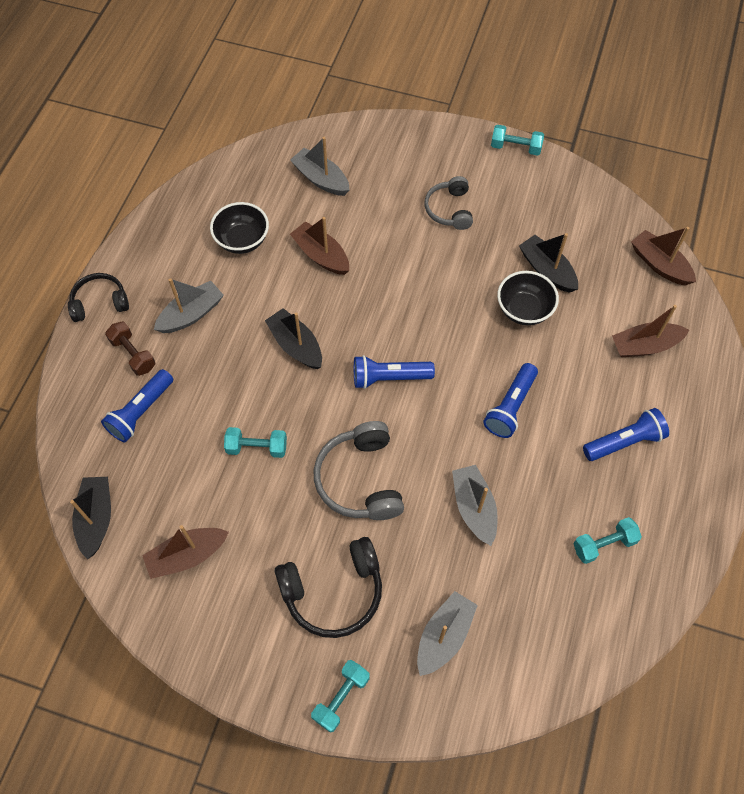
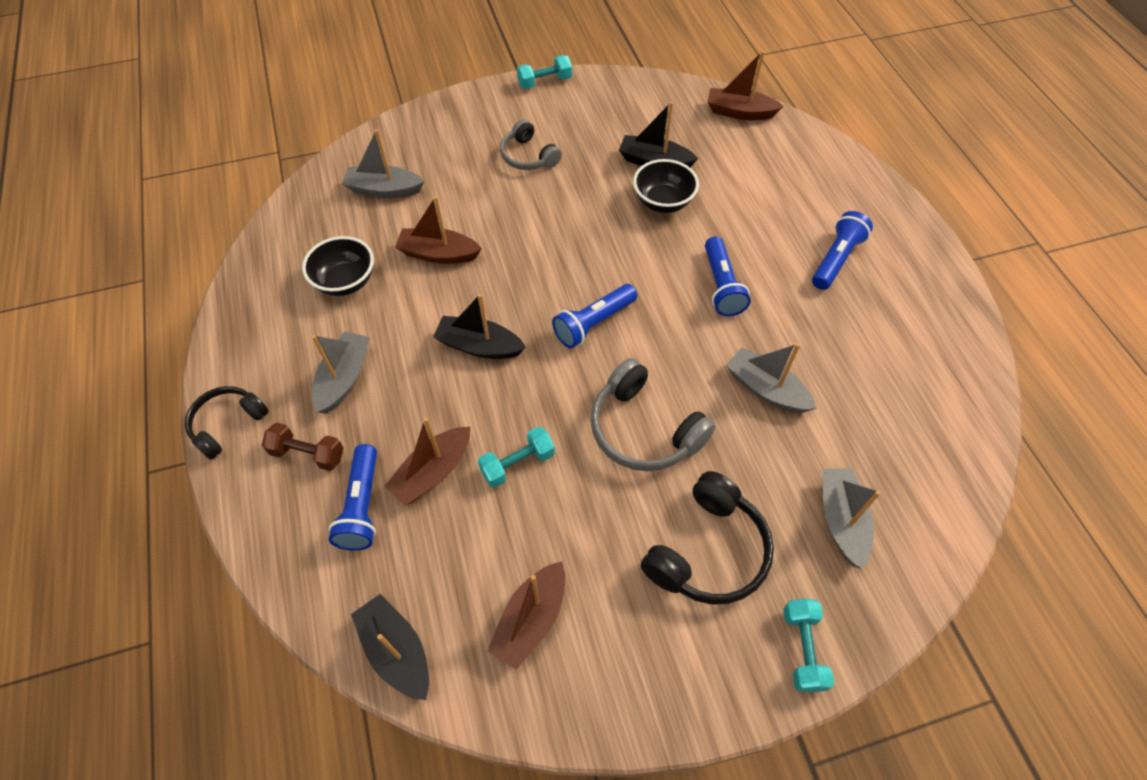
camera: 35 degrees left, 5 degrees down
(604, 544) = (896, 350): turquoise dumbbell -> none
(645, 346) = (784, 177): brown boat -> brown boat (433, 472)

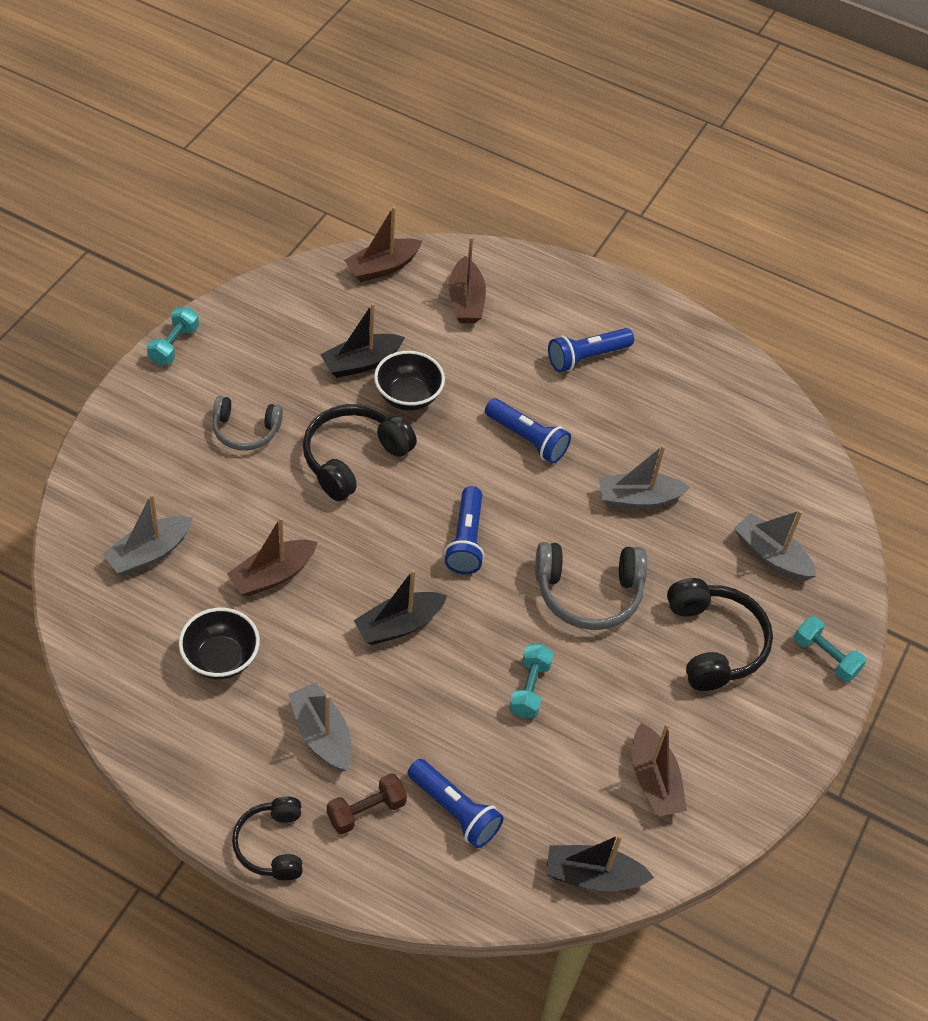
camera: 50 degrees left, 5 degrees down
(433, 472) = (476, 744): brown boat -> brown boat (465, 301)
(578, 217) = (353, 458): none -> black headphones
(836, 259) = (586, 357): blue flashlight -> blue flashlight turned 105 degrees counterclockwise

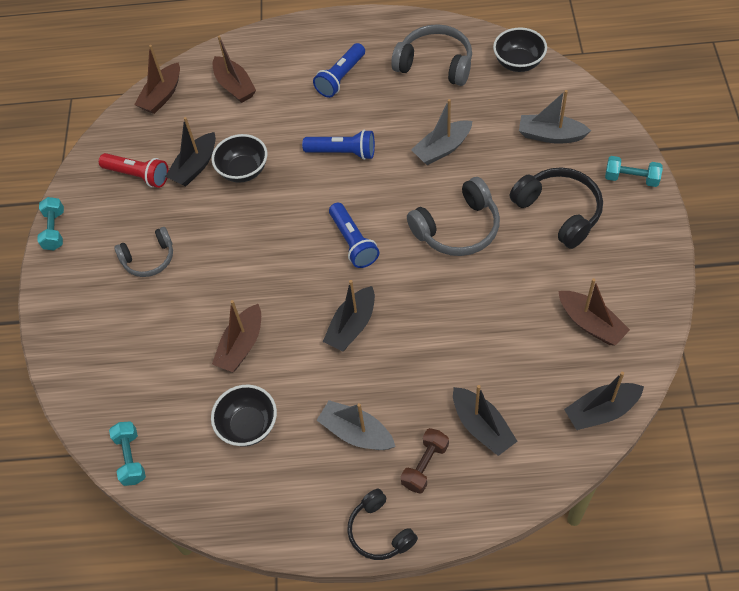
camera: 20 degrees left, 5 degrees up
(149, 553) = (143, 384): grey boat -> none
(296, 338) = (138, 176): none -> red flashlight
(353, 458) = (237, 233): black headphones -> none
(454, 811) = (482, 426): blue flashlight -> black boat
(529, 688) = (468, 314): turquoise dumbbell -> turquoise dumbbell (131, 458)
(702, 402) = (435, 64): none -> grey headphones
(798, 455) = (518, 63): none -> black bowl

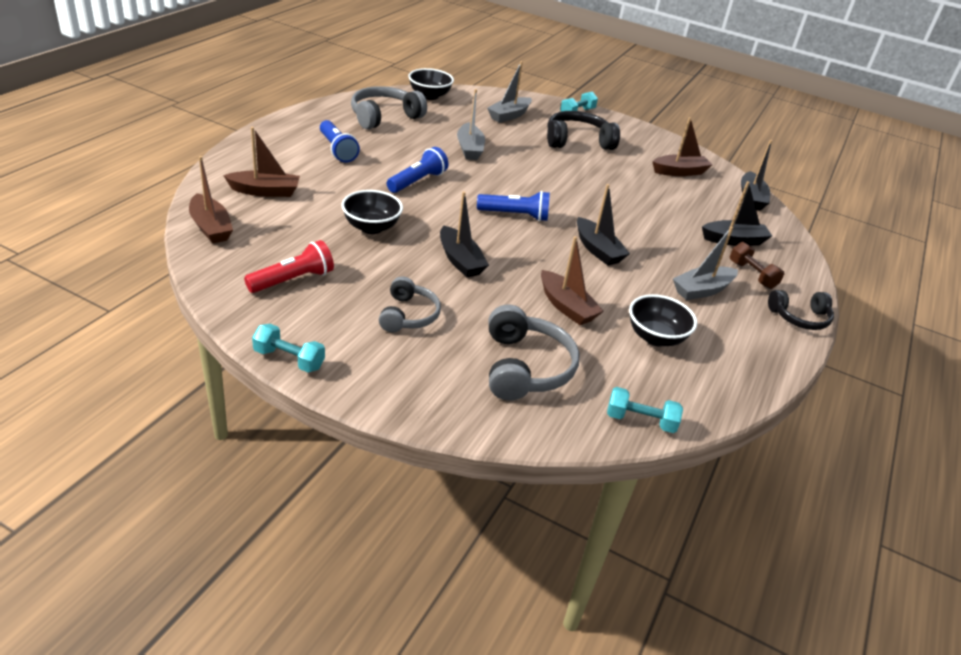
camera: 70 degrees left, 20 degrees down
(195, 166) = (330, 247): black boat -> black boat (460, 260)
(457, 228) = (551, 175): grey headphones -> grey headphones (525, 367)

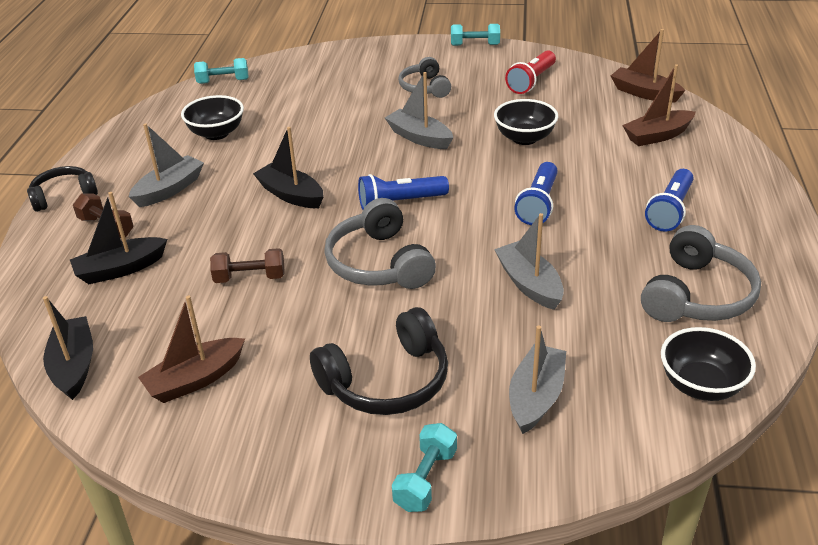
camera: 165 degrees right, 0 degrees up
(337, 150) = (670, 210): blue flashlight -> blue flashlight turned 105 degrees counterclockwise
(460, 260) = (419, 137): black boat -> grey boat
(525, 367) = (317, 85): grey headphones -> grey headphones (379, 263)
(566, 306) = (302, 132): brown boat -> none
(642, 206) = (250, 278): none -> brown dumbbell

